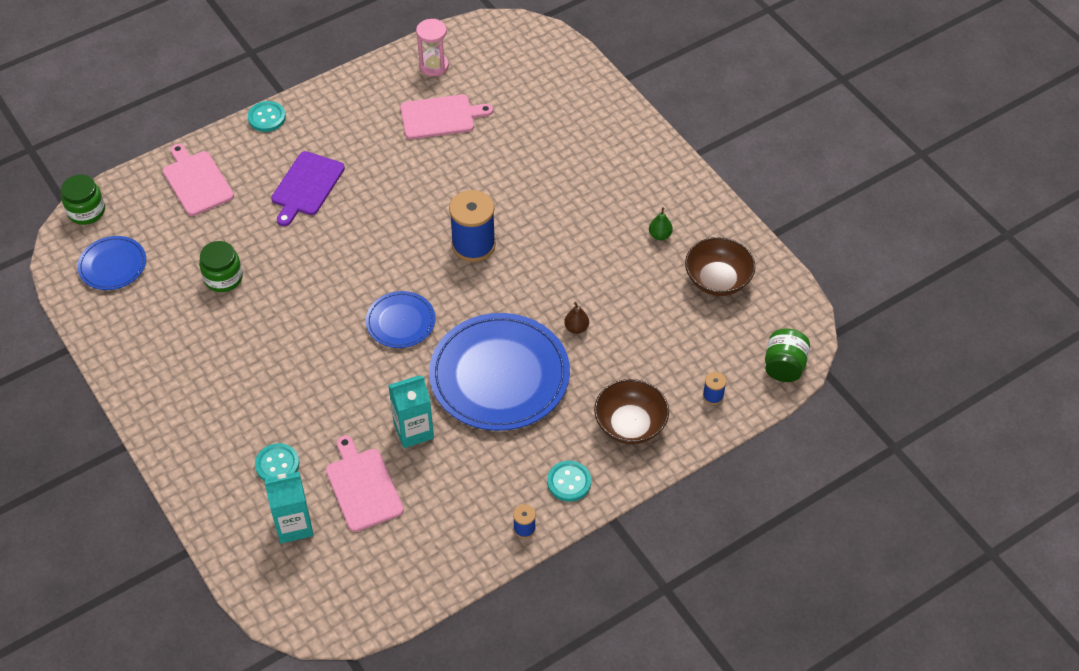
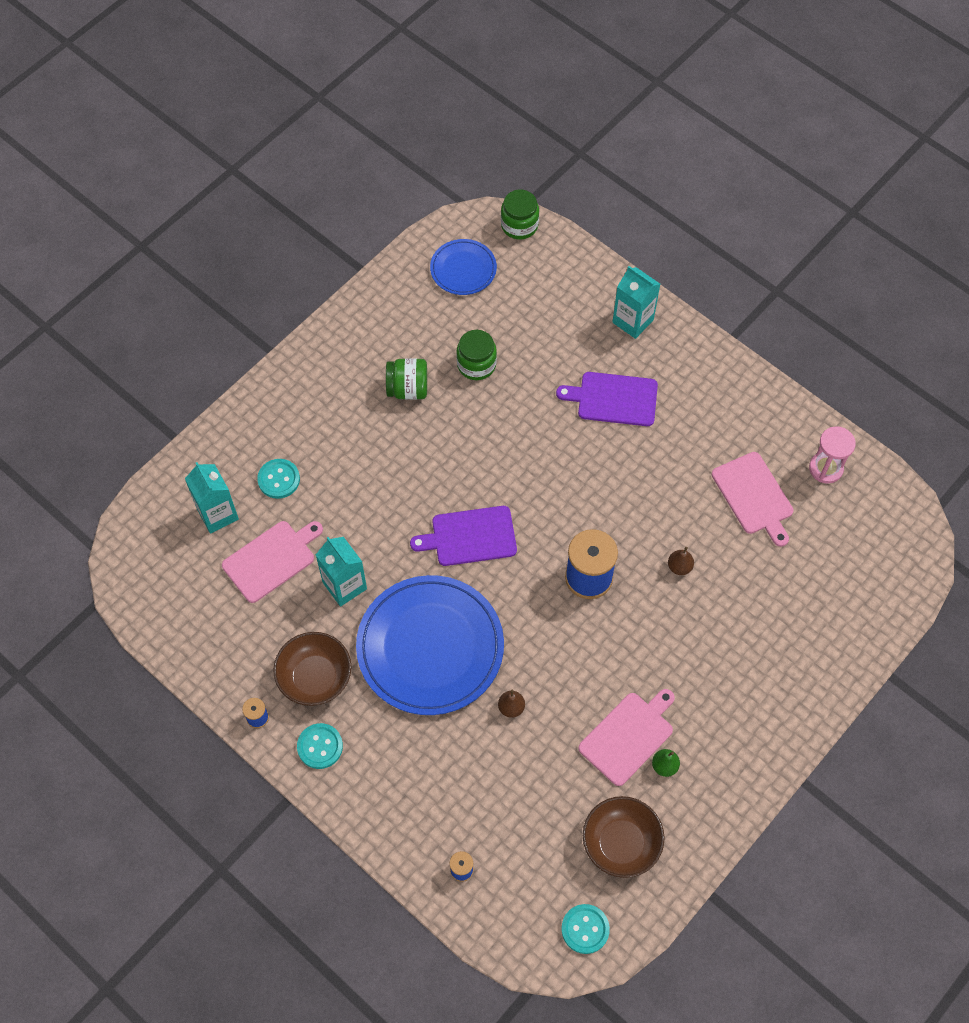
camera: 75 degrees right, 10 degrees up
(197, 181) = (586, 302): pink cutting board -> pink cutting board (628, 736)
(233, 154) = (633, 321): none -> turquoise carton
(267, 118) = (691, 334): turquoise button -> turquoise button (585, 929)
(400, 322) = (470, 536): blue plate -> purple cutting board
(486, 181) = (679, 567): none -> brown pear
(630, 424) = (403, 791): brown bowl -> brown bowl (315, 677)
(784, 366) = (522, 941): green jar -> green jar (407, 389)

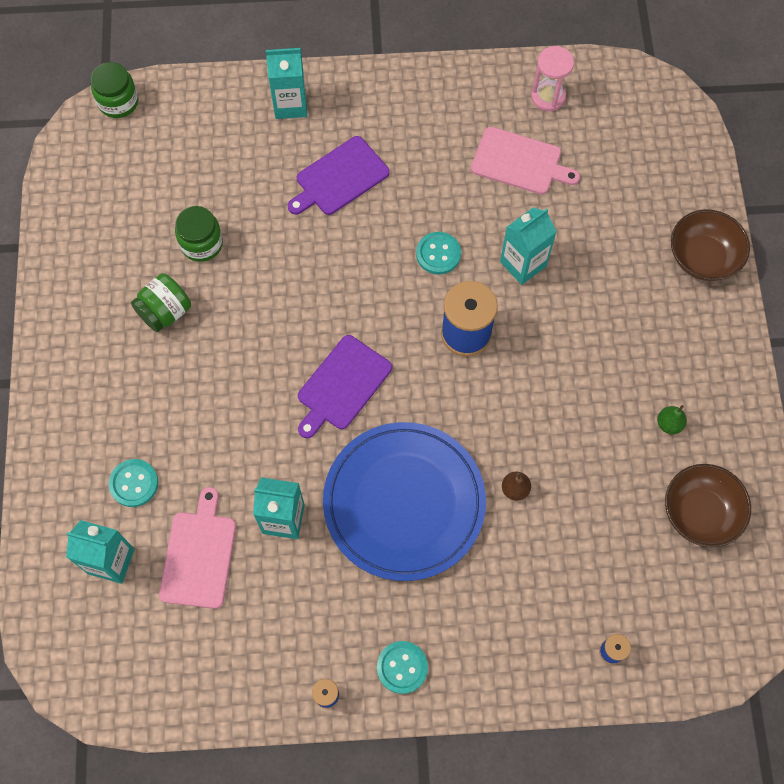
camera: 45 degrees left, 5 degrees up
(315, 677) = (338, 616): brown bowl -> brown bowl (702, 257)
(463, 269) = (108, 175): blue plate -> none
(585, 929) = (743, 603): turquoise button -> turquoise button (438, 254)
(628, 736) = (621, 427): pink cutting board -> none
(679, 567) = (523, 264): brown pear -> turquoise carton

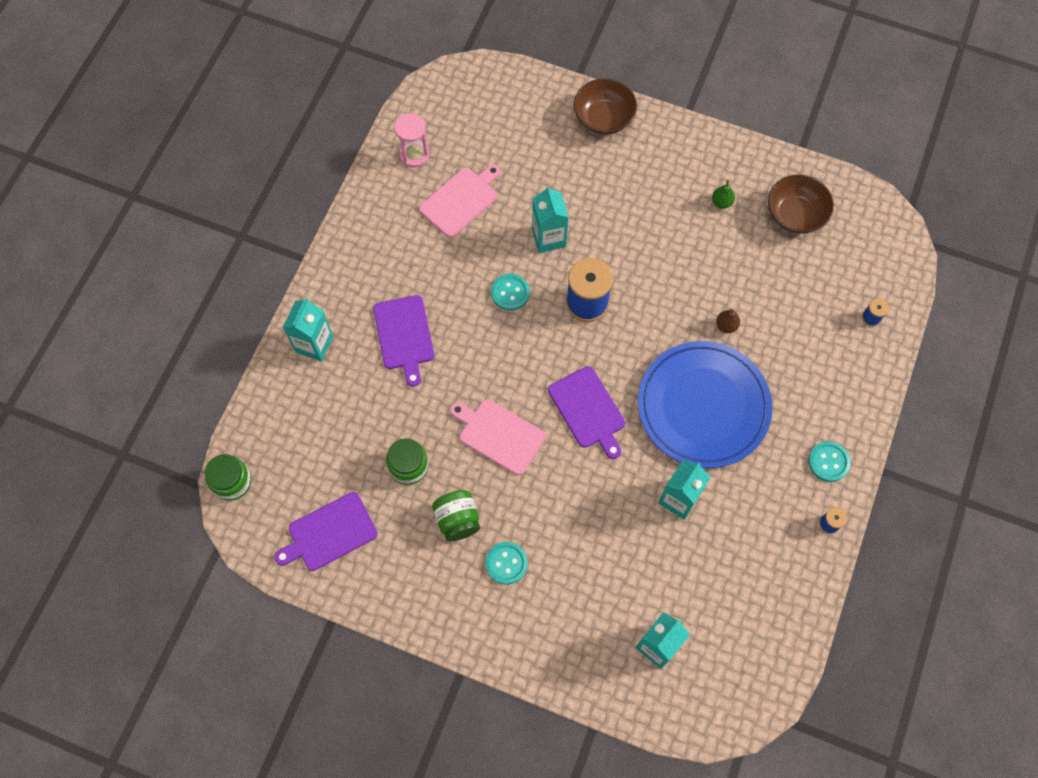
camera: 65 degrees left, 0 degrees up
(103, 205) = (329, 533): none -> purple cutting board
(134, 483) = (599, 603): turquoise button -> turquoise button (506, 563)
(199, 555) = (681, 574): pink cutting board -> pink cutting board (499, 435)

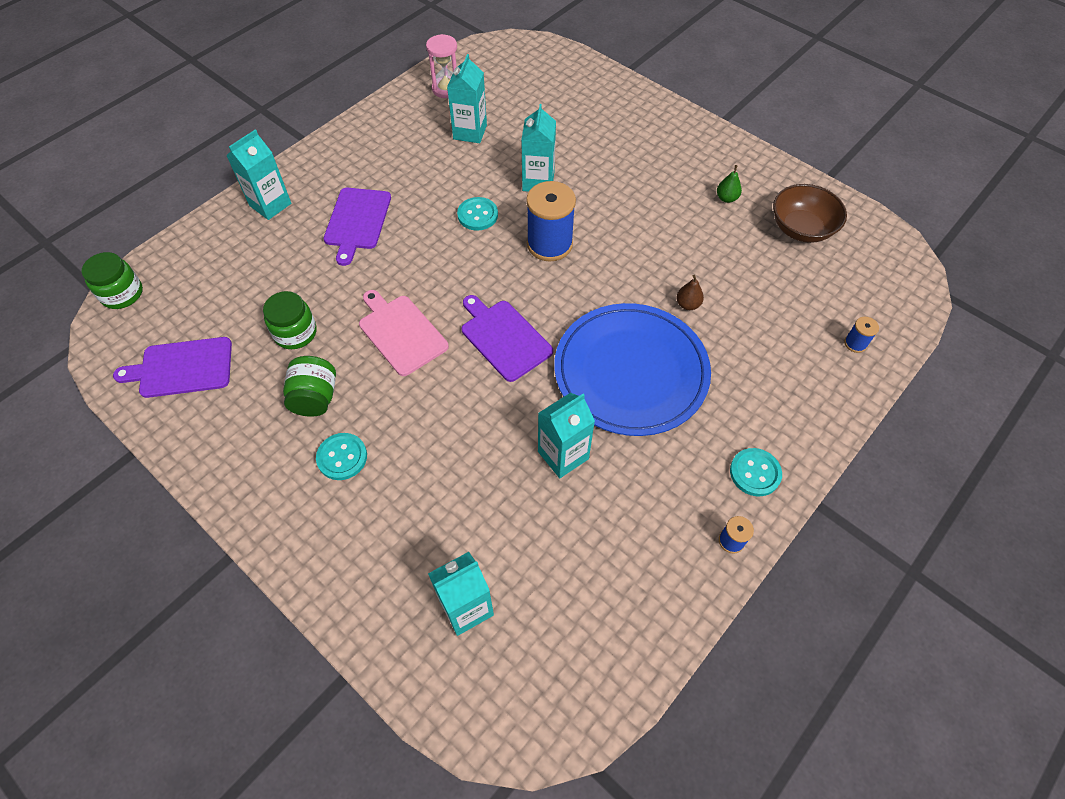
camera: 20 degrees right, 10 degrees down
(461, 200) = (470, 132): pink cutting board -> turquoise carton
(588, 410) = (504, 338): purple cutting board -> purple cutting board turned 150 degrees clockwise
(603, 118) = (636, 105): brown bowl -> none

